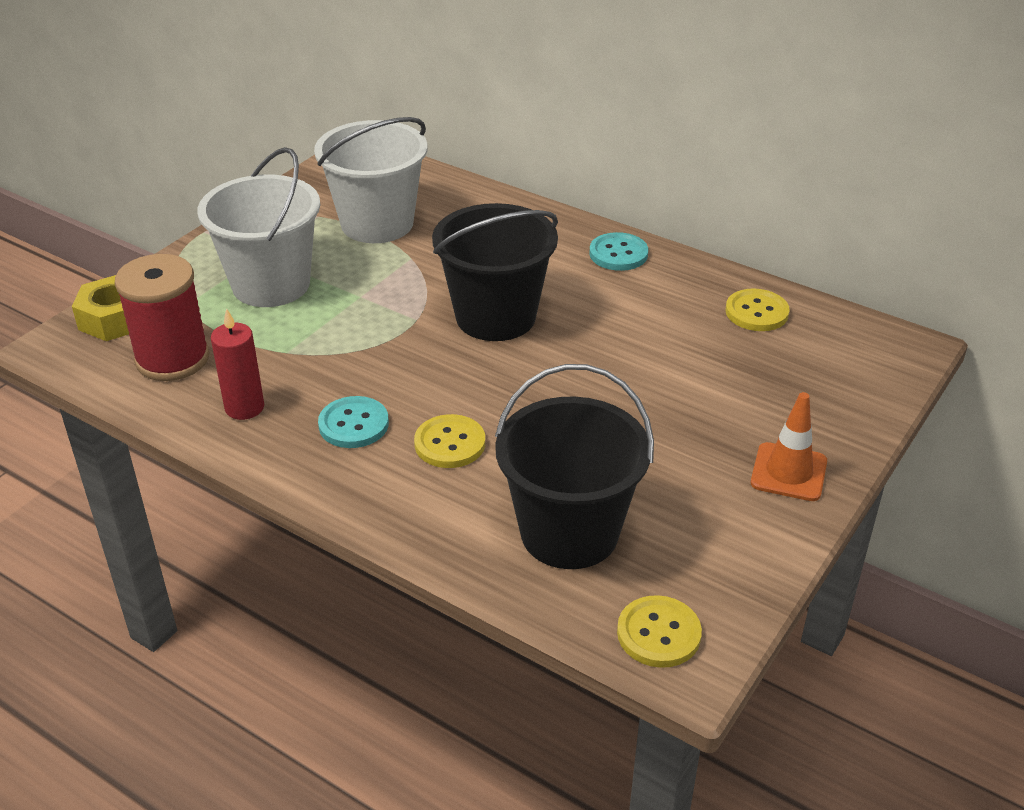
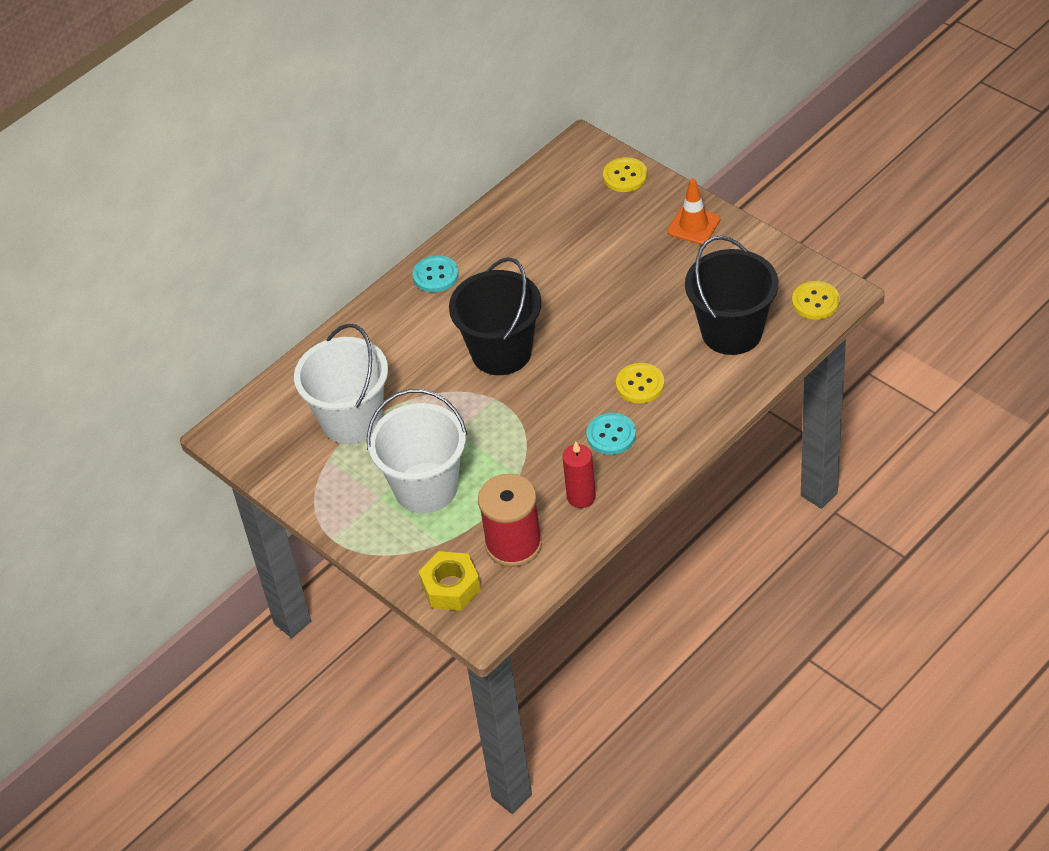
camera: 75 degrees left, 10 degrees up
(756, 312) = (527, 212): yellow button -> yellow button (625, 176)

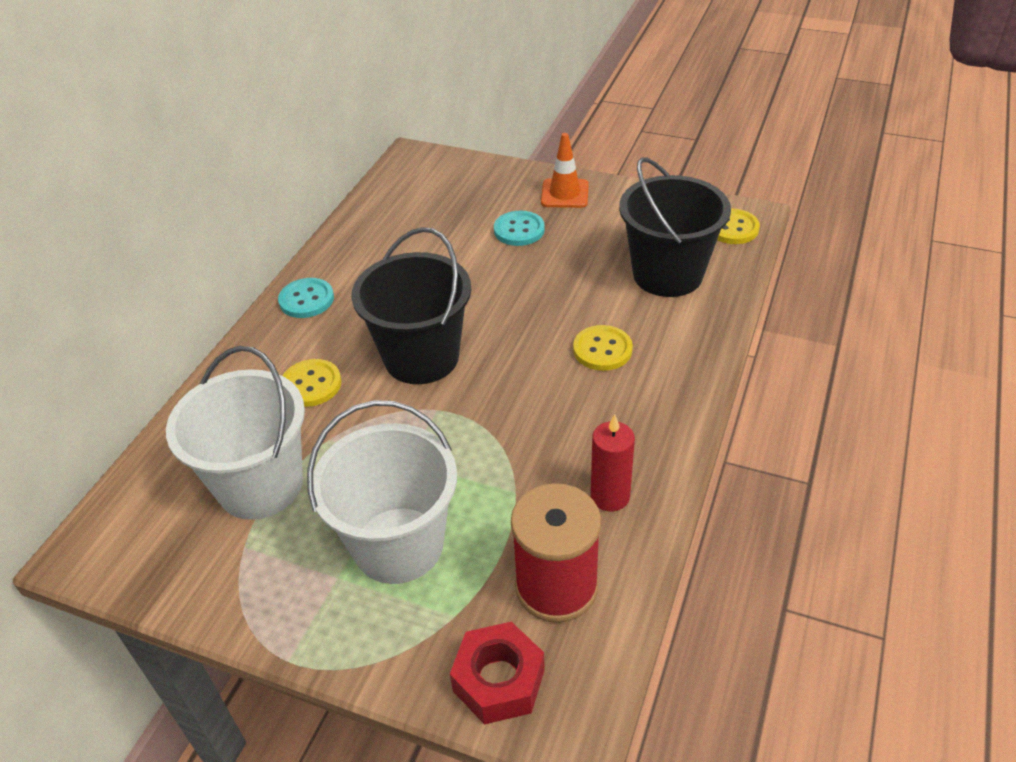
camera: 25 degrees left, 5 degrees down
(451, 587) = (499, 680): yellow nut -> red nut
(611, 435) = (603, 412): turquoise button -> turquoise button (519, 230)
(625, 176) = (470, 170): yellow button -> yellow button (311, 384)

